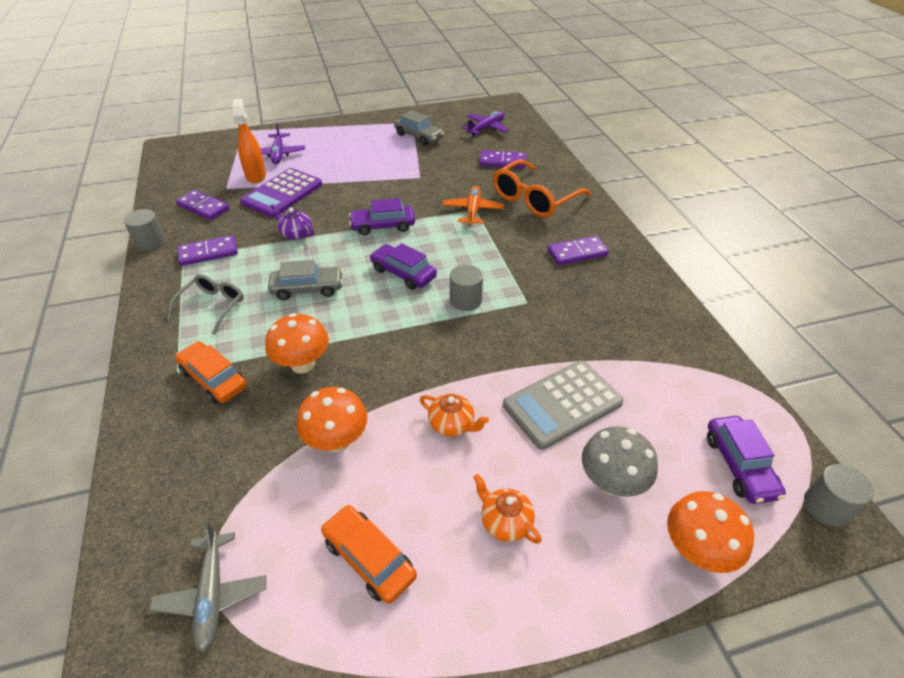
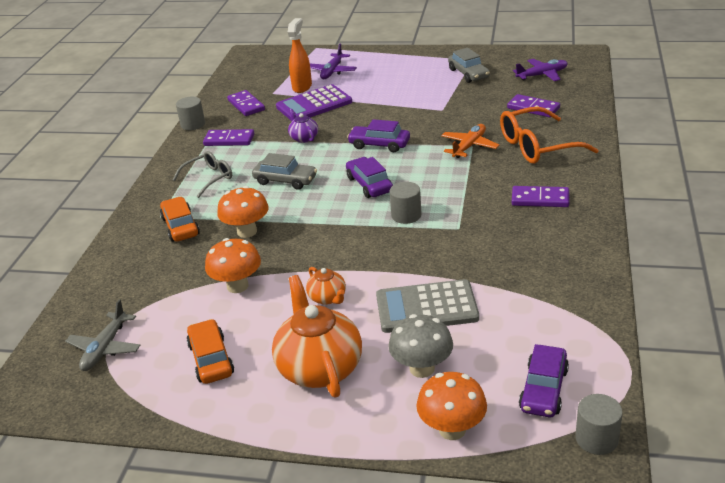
camera: 30 degrees right, 10 degrees down
(505, 521) = (319, 367): orange teapot -> orange teapot, size x2.03

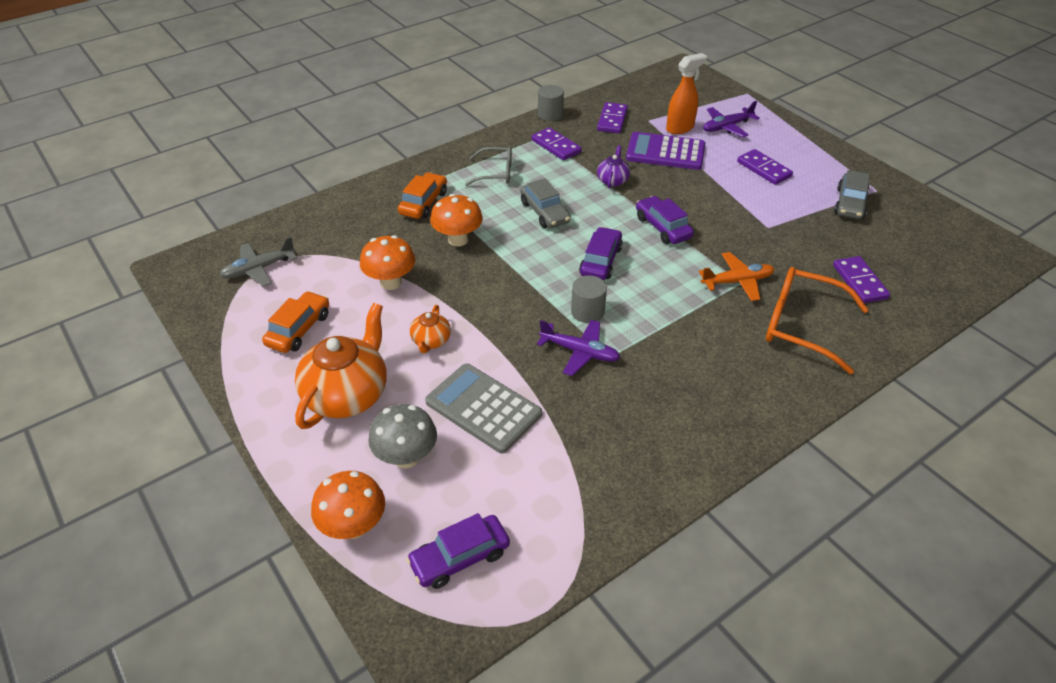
camera: 40 degrees right, 10 degrees up
(540, 199) = (721, 382): purple domino -> purple domino (763, 169)
(542, 75) = (925, 251): purple plane -> purple plane (580, 352)
(596, 439) = (433, 638): grey cylinder -> none

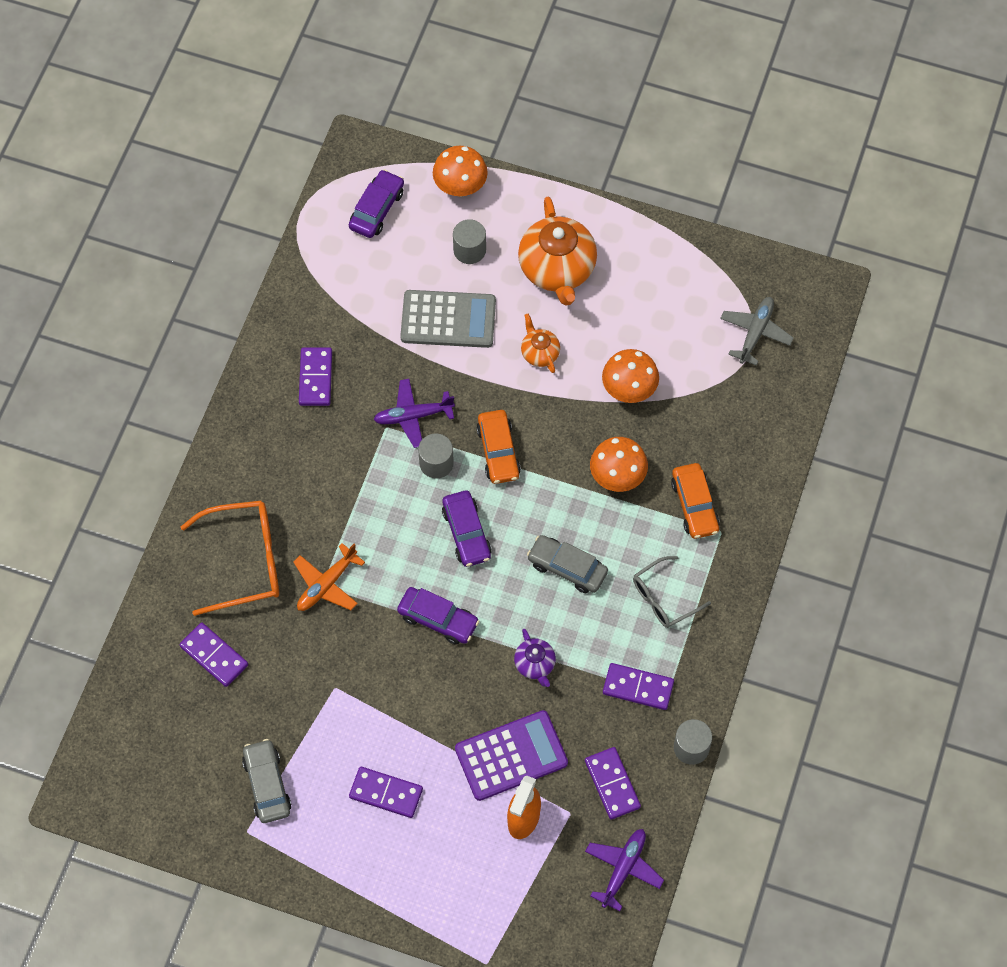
camera: 145 degrees right, 20 degrees up
(299, 329) = (654, 298): orange car -> orange car (498, 451)
(406, 457) = (469, 250): grey mushroom -> grey cylinder
(648, 427) = (316, 378): none -> purple domino
(727, 127) = (470, 859): purple plane -> purple plane (623, 869)

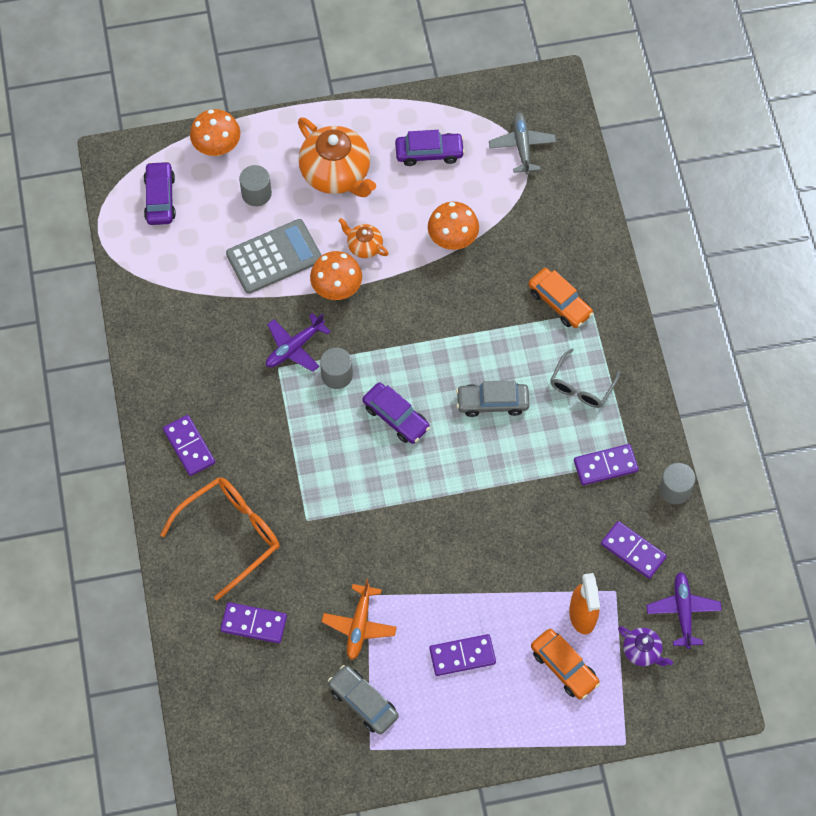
camera: 30 degrees left, 0 degrees up
(316, 378) = (195, 358): purple domino -> purple domino (189, 446)
(326, 584) = (309, 517): orange plane -> orange plane (359, 625)
(438, 619) = (416, 497): purple car -> purple car (429, 153)
(498, 451) = (380, 340): orange car -> orange car (564, 667)
(511, 756) = (541, 572): purple calculator -> none
(535, 664) = (515, 491): purple teapot -> purple teapot (642, 651)
(617, 477) = (486, 312): orange mushroom -> orange mushroom (337, 289)

